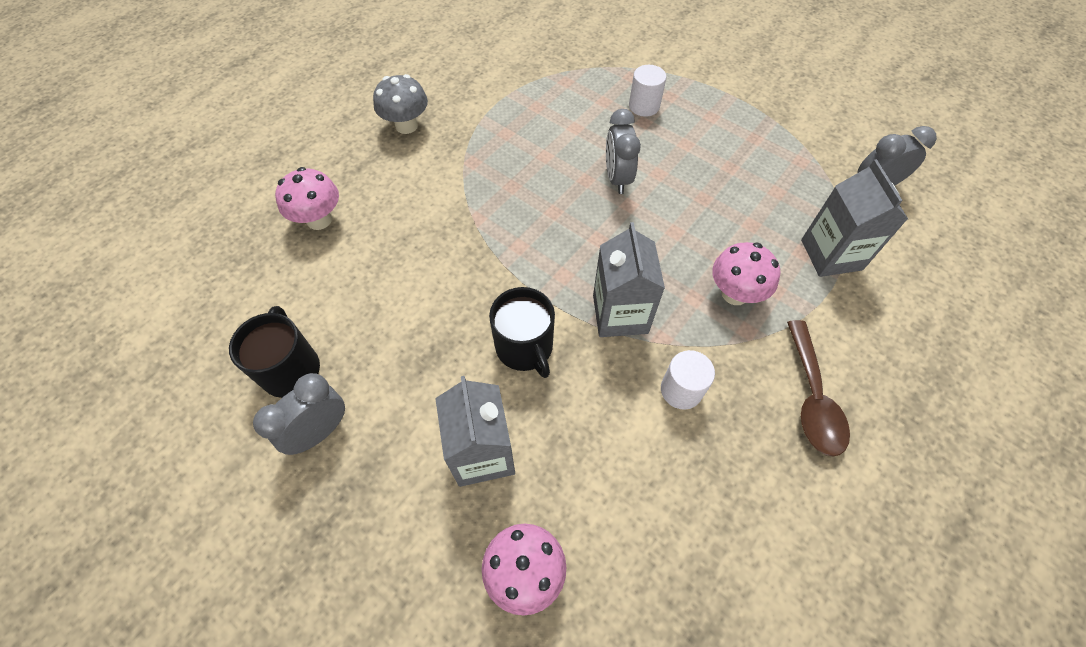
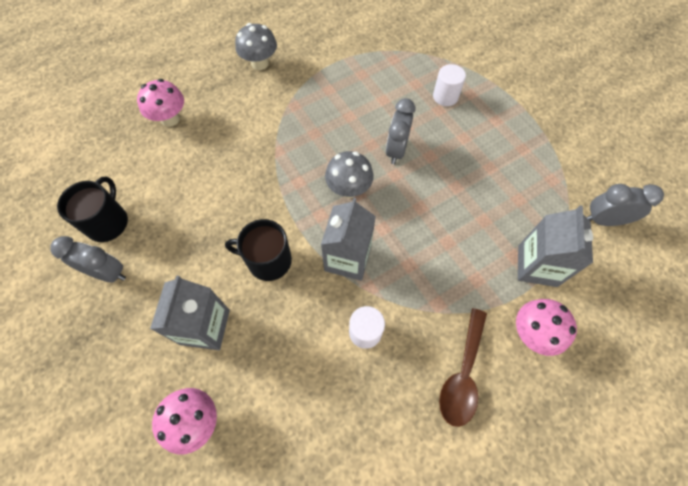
camera: 20 degrees right, 5 degrees up
(320, 431) = (108, 272): grey clock -> grey clock turned 45 degrees clockwise
(525, 348) = (268, 260): black mug -> black mug turned 105 degrees clockwise
(583, 236) = (348, 189): none -> grey mushroom
(735, 293) = (443, 271): pink mushroom -> pink mushroom (532, 333)

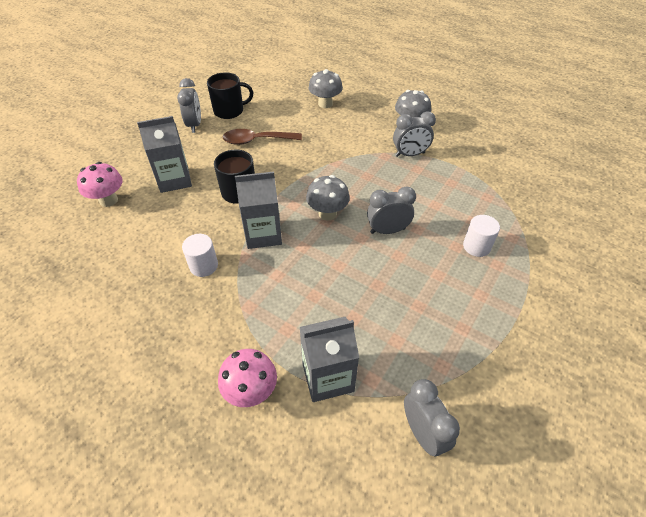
camera: 65 degrees right, 15 degrees down
(170, 119) = (325, 104): pink mushroom -> grey mushroom
(305, 85) = (410, 154): none -> grey clock
(462, 374) = (190, 344): brown spoon -> brown spoon (256, 140)

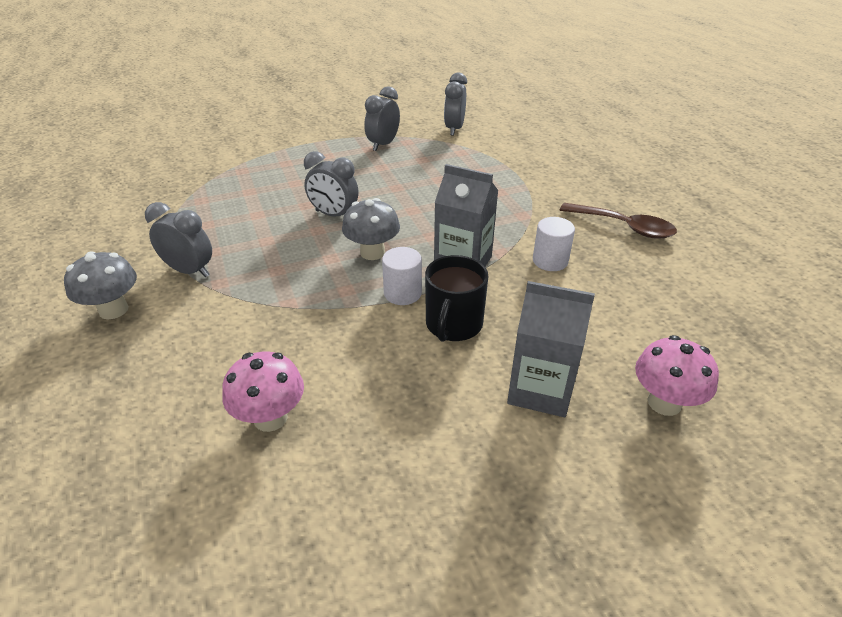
camera: 145 degrees left, 10 degrees down
(194, 125) = (439, 513): grey clock -> grey clock (383, 144)
(229, 111) = (337, 518): black mug -> none
(251, 391) = (553, 175): pink mushroom -> pink mushroom (270, 418)
(256, 140) = (355, 401): brown spoon -> brown spoon (624, 227)
(325, 104) = (153, 424): grey mushroom -> none
(328, 377) = (491, 163): grey carton -> none
(476, 246) = (279, 177): white cylinder -> white cylinder (402, 293)

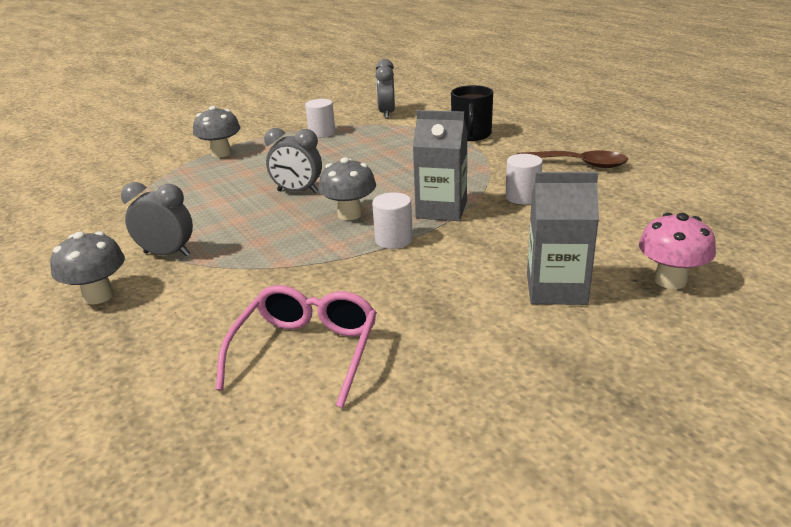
camera: 10 degrees left, 10 degrees down
(270, 418) = (306, 351): pink mushroom -> pink glasses
(281, 155) = (221, 153): none -> grey mushroom
(383, 144) = (322, 133): grey clock -> white cylinder
(453, 325) = (453, 256): black mug -> black mug (471, 135)

